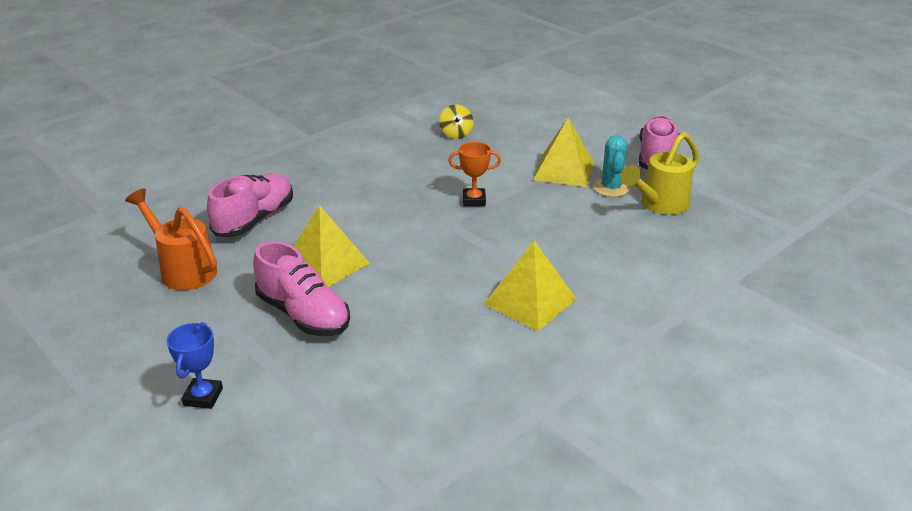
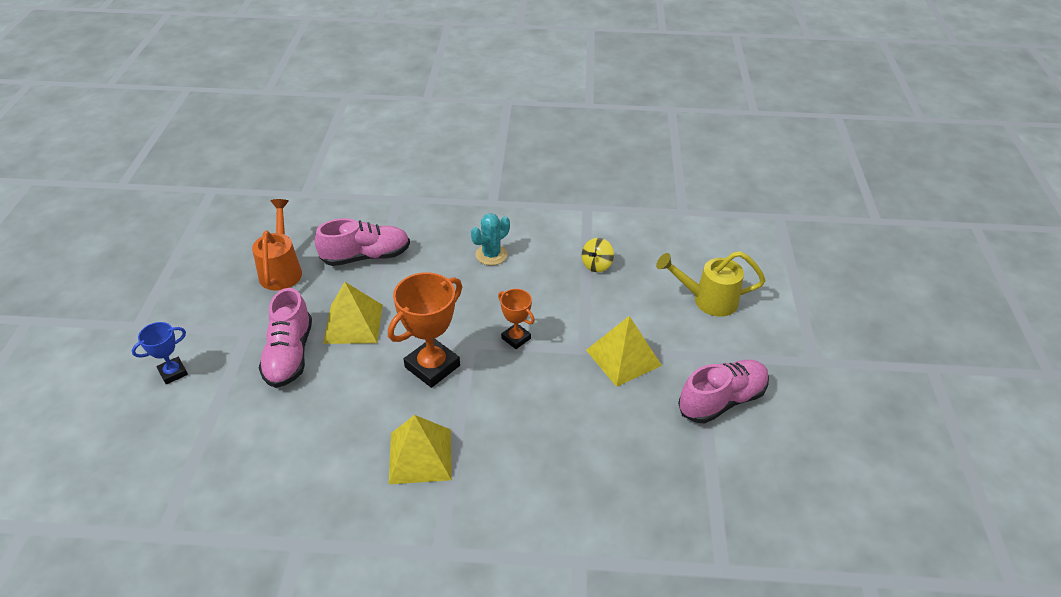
camera: 45 degrees right, 10 degrees up
(442, 250) = (432, 366): none -> orange trophy
(611, 188) = (633, 402): turquoise cactus -> turquoise cactus (491, 255)
(659, 205) = (646, 448): yellow watering can -> yellow watering can (708, 300)

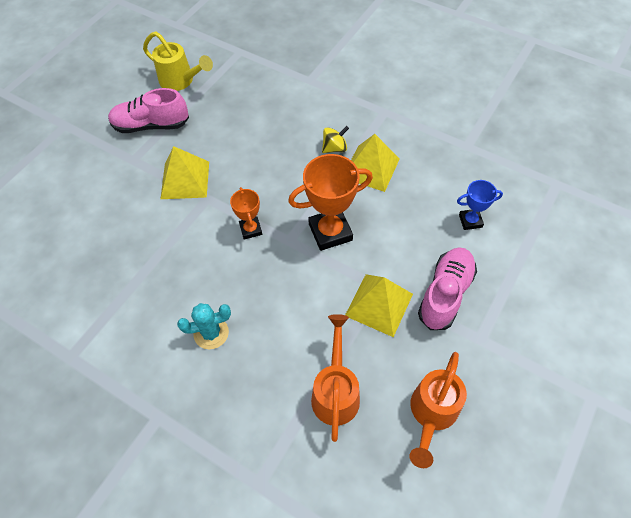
camera: 150 degrees left, 15 degrees up
(173, 373) = (553, 318): blue trophy -> blue trophy (470, 221)
(366, 256) = (335, 392): pink shoe -> orange watering can
(596, 265) = (128, 274): yellow spinning top -> yellow spinning top (334, 148)
(708, 300) = (78, 199): yellow watering can -> yellow watering can (180, 81)

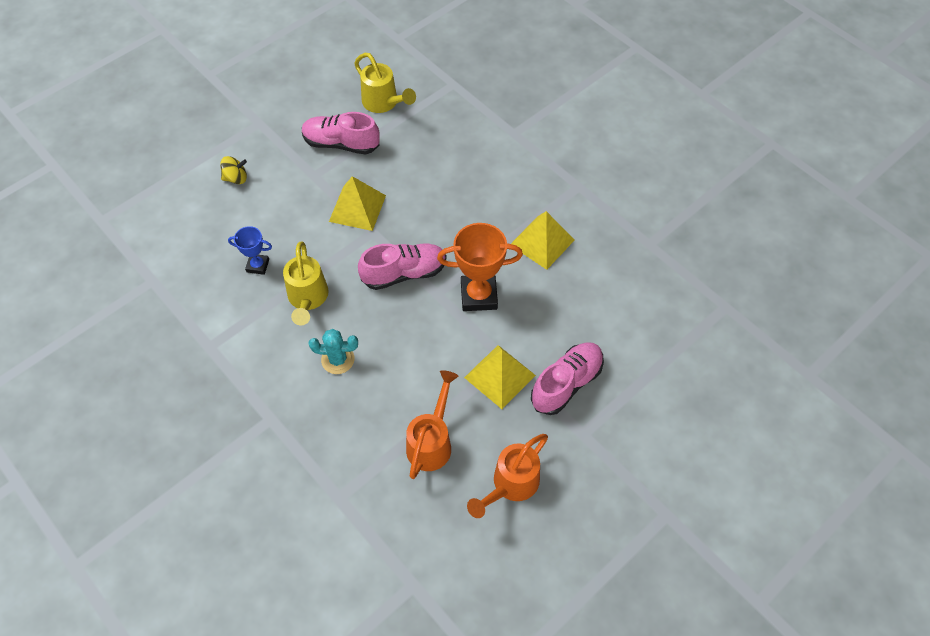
camera: 15 degrees right, 0 degrees up
(161, 279) = (308, 299): none -> yellow watering can
(251, 229) = (404, 273): orange trophy -> pink shoe
(334, 148) = (513, 212): yellow spinning top -> yellow spinning top (236, 178)
(470, 221) = (620, 321): blue trophy -> blue trophy (258, 265)

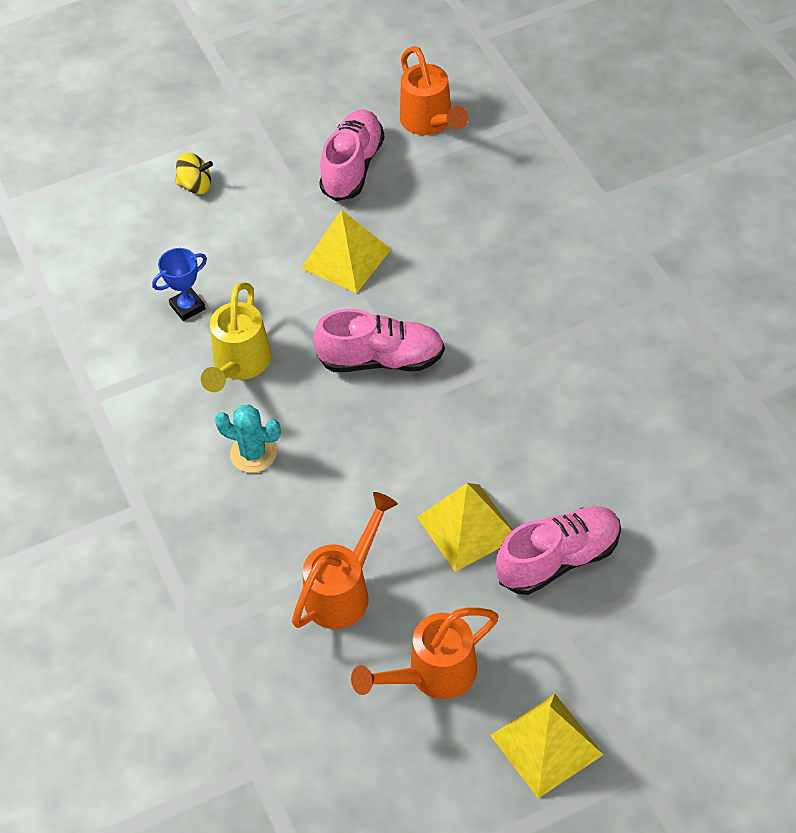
camera: 20 degrees right, 5 degrees down
(258, 265) = (187, 307): blue trophy -> blue trophy turned 60 degrees counterclockwise
(341, 144) = (352, 167): pink shoe -> pink shoe turned 75 degrees clockwise
(383, 103) = (430, 122): yellow watering can -> orange watering can
(479, 296) = (475, 412): orange trophy -> none
(542, 242) = (591, 359): yellow pyramid -> yellow pyramid (546, 745)

